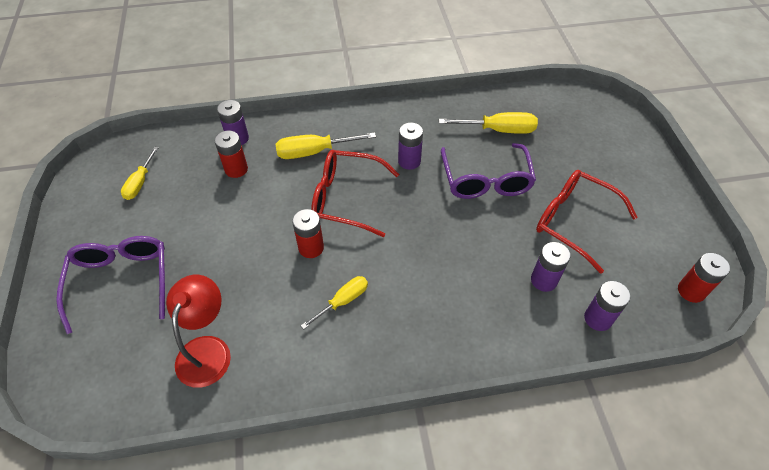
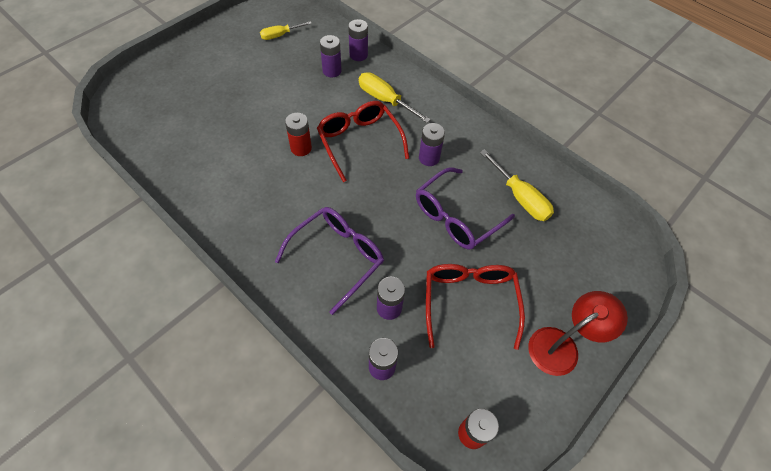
camera: 50 degrees right, 5 degrees up
(121, 281) = (204, 75): purple glasses -> purple glasses (338, 257)
(207, 349) = (186, 144): red lamp -> red lamp (561, 345)
(236, 169) = (332, 71): red battery -> purple battery
(342, 301) = (271, 191): yellow screwdriver -> none

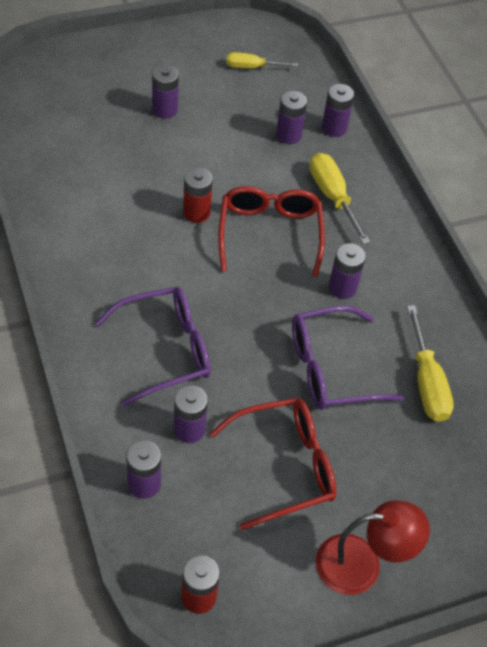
camera: 25 degrees right, 5 degrees down
(237, 86) = (165, 110): none -> purple battery
(469, 301) = (285, 466): red glasses -> red glasses turned 45 degrees clockwise

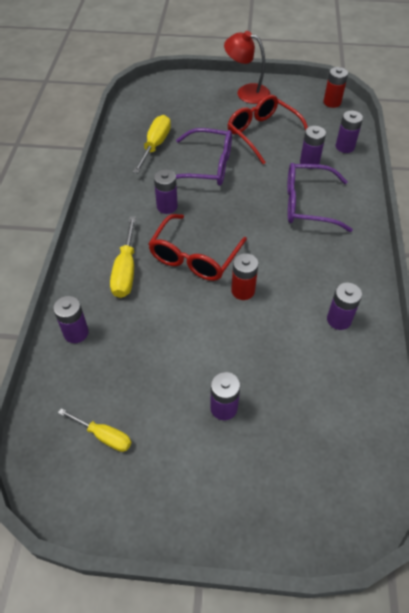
camera: 150 degrees left, 0 degrees up
(285, 466) = (262, 133): red glasses -> red glasses turned 45 degrees clockwise
(288, 135) = (122, 338): purple battery -> purple battery (339, 320)

